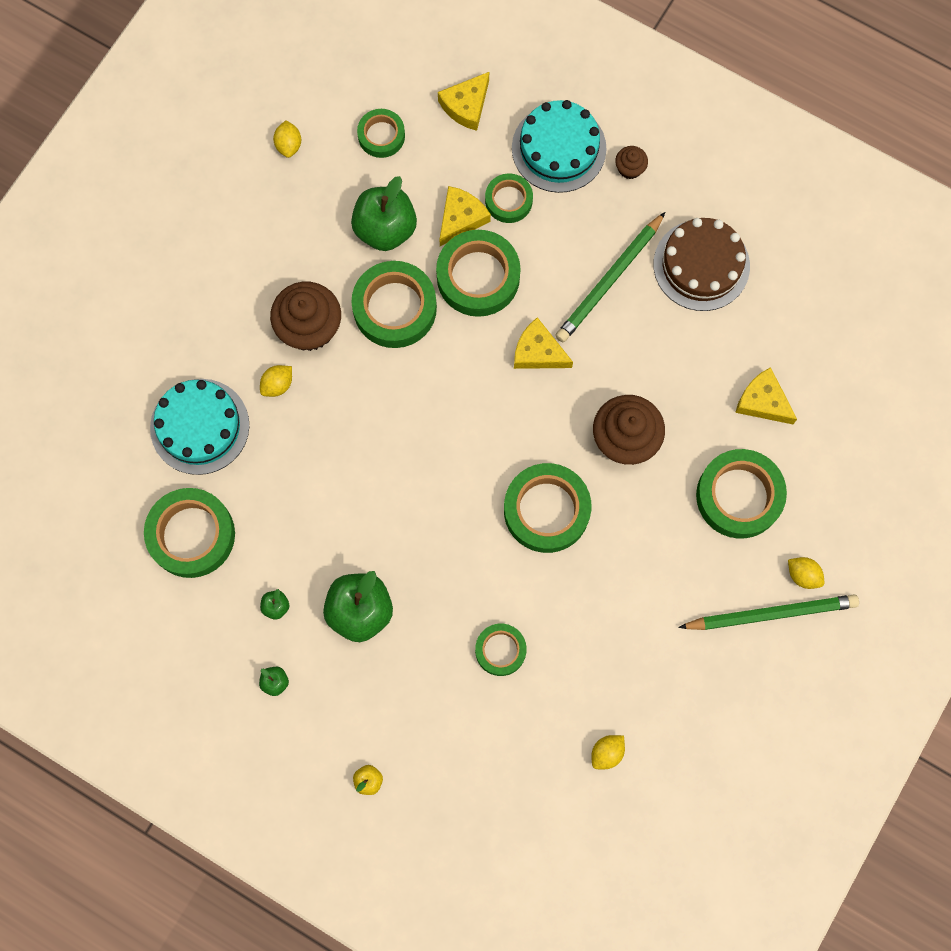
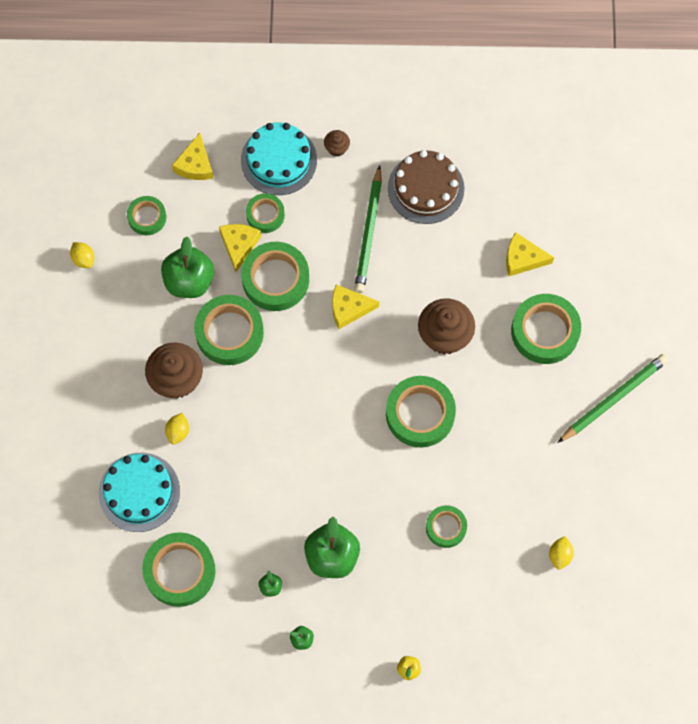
camera: 30 degrees left, 5 degrees down
(803, 575) = (619, 361): yellow lemon -> none

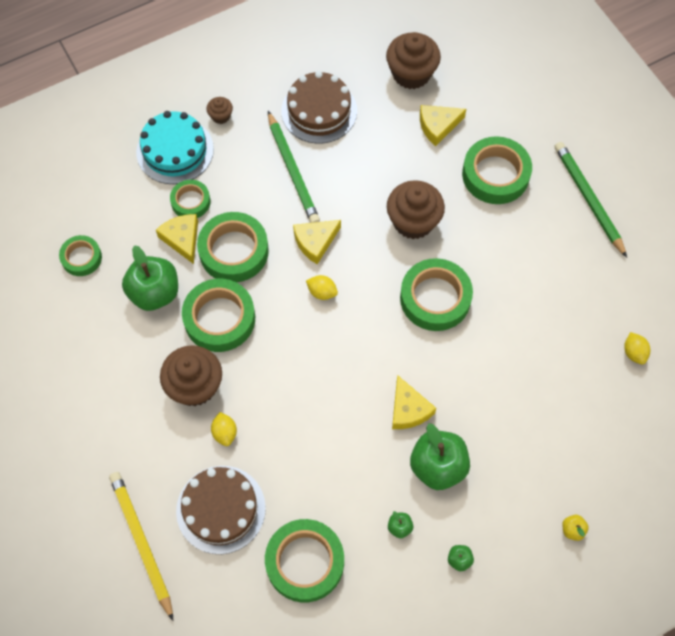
camera: 30 degrees left, 5 degrees down
(64, 484) = (142, 543): none -> yellow pencil
(83, 259) = (41, 325): yellow lemon -> yellow lemon (322, 292)
(139, 492) = (221, 509): turquoise cake -> brown cake
(195, 164) = (100, 191): yellow cheese -> yellow cheese (408, 409)
(446, 527) = (521, 383): green tape -> none
(531, 195) = (411, 74): none -> brown cupcake
(613, 399) = (588, 199): green pencil -> green pencil turned 45 degrees counterclockwise

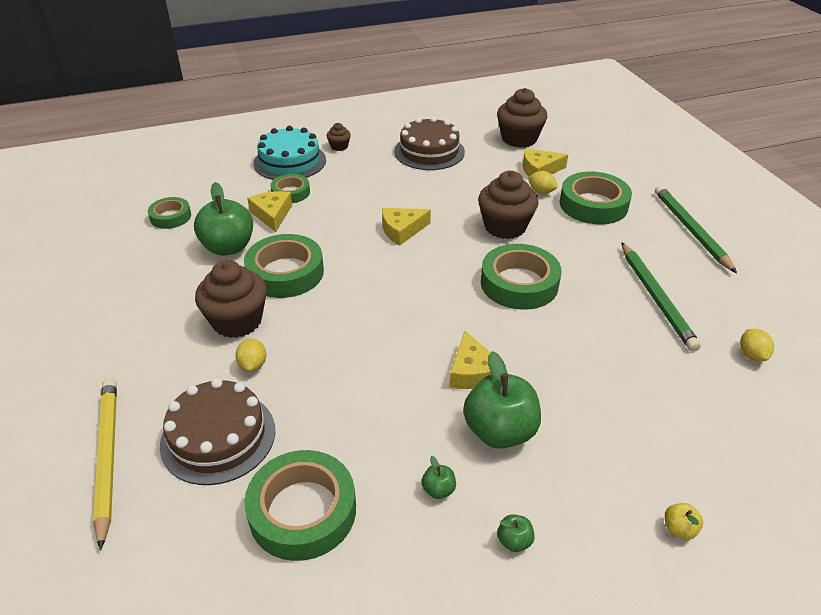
camera: 10 degrees right, 25 degrees down
(234, 251) = (319, 228): green tape -> none
(292, 170) = (394, 183): green pencil -> green pencil (656, 298)
(322, 292) = (398, 265): yellow lemon -> yellow lemon (541, 192)

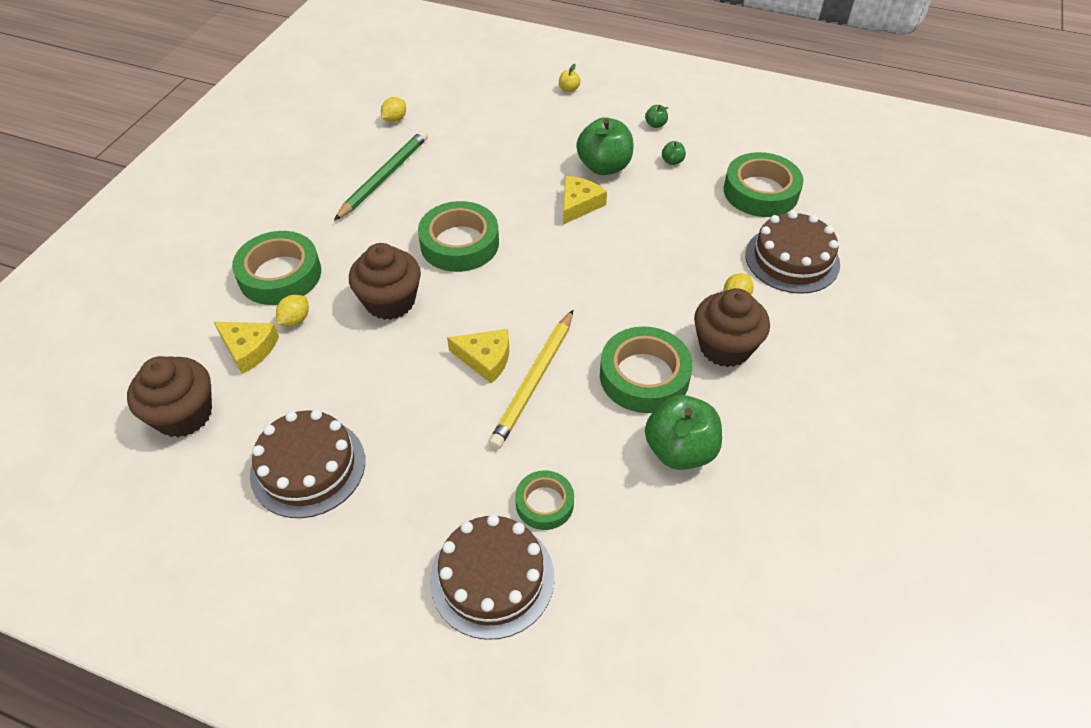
camera: 140 degrees left, 10 degrees up
(107, 457) = (879, 287): yellow pencil -> yellow pencil (534, 381)
(170, 217) = (721, 557): green tape -> none
(272, 215) = (596, 474): yellow cheese -> none
(290, 161) = (492, 578): turquoise cake -> brown cake
(339, 146) = (397, 566): brown cupcake -> none
(541, 192) = (295, 320): yellow lemon -> yellow lemon turned 45 degrees clockwise
(691, 230) = (258, 204): green pencil -> none

